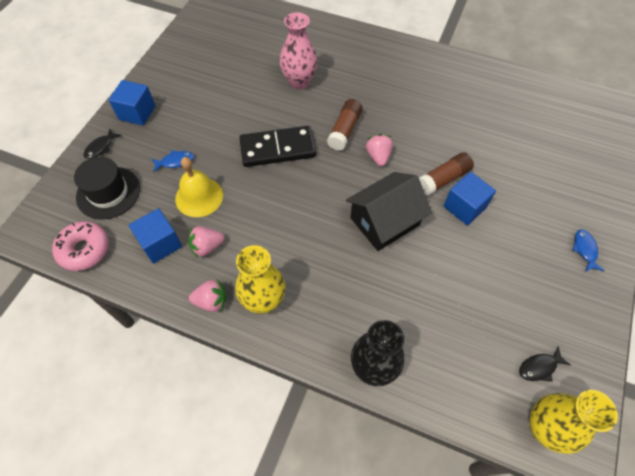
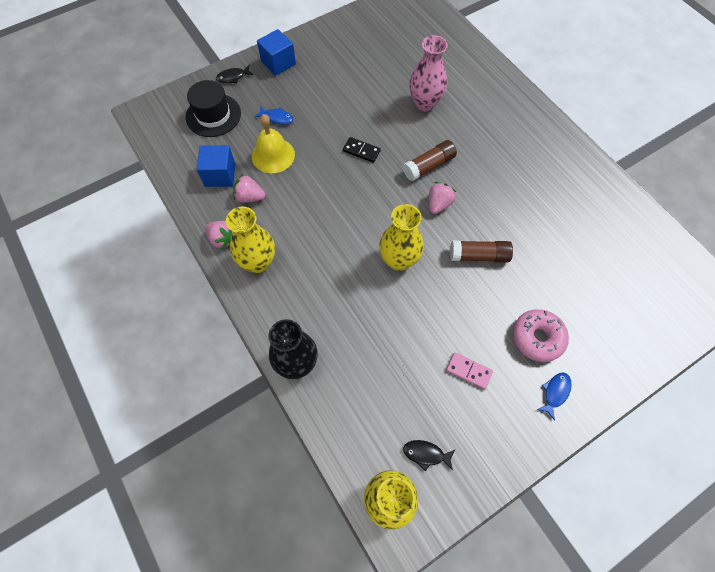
camera: 35 degrees right, 5 degrees up
(84, 250) = (168, 149): pink donut -> pink donut (537, 338)
(277, 149) = (361, 151): black domino -> black domino, size x0.50
(384, 221) = (399, 260): black house -> yellow vase
(464, 207) = (477, 290): blue cube -> none
(513, 276) = (469, 371): none -> pink domino

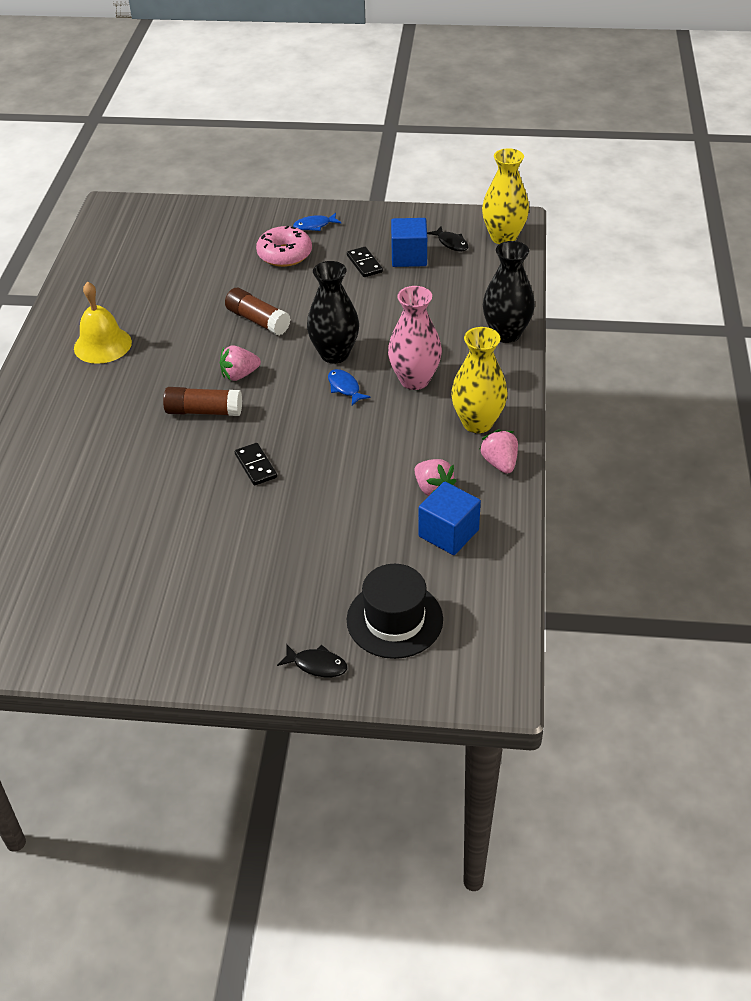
camera: 140 degrees left, 20 degrees down
(273, 155) = (363, 520): yellow bell -> yellow bell (102, 345)
(277, 118) = (313, 564): blue fish -> blue fish (345, 388)
(278, 63) = (231, 647): blue cube -> blue cube (409, 257)
(399, 260) = (334, 354): yellow vase -> black vase
(424, 103) = (119, 475): pink vase -> pink vase (414, 380)
(469, 371) = (364, 264): pink domino -> black domino

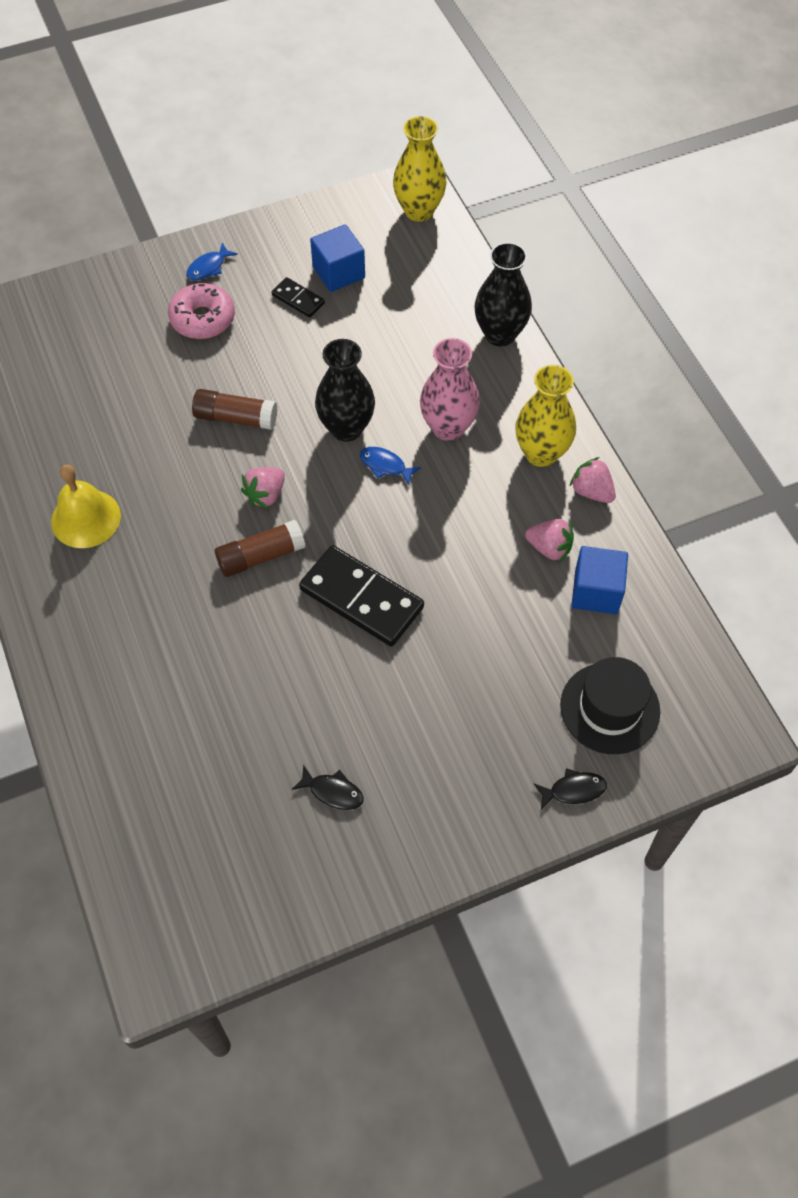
camera: 30 degrees left, 15 degrees up
(256, 466) = (361, 598): black domino -> black domino, size x2.01
(451, 243) = (370, 238): black fish -> black fish (333, 792)

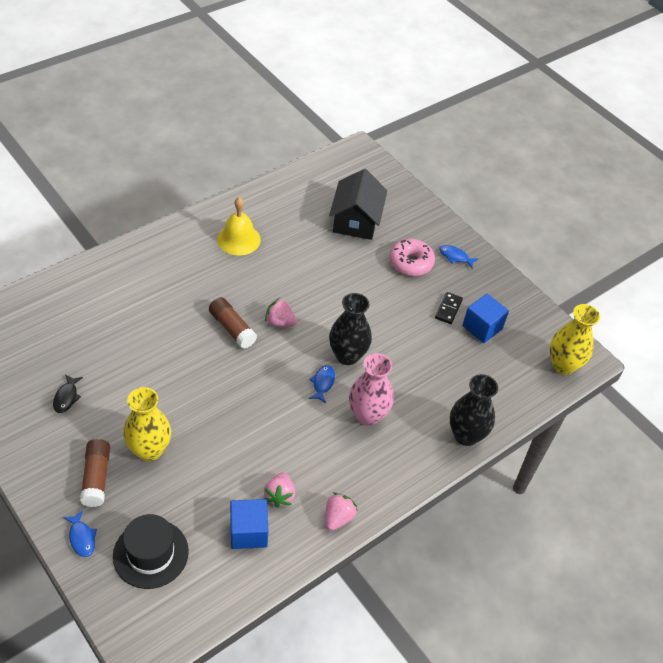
camera: 70 degrees right, 10 degrees down
(99, 363) = (356, 220): none -> black house
(236, 418) = (336, 295): brown glue stick -> brown glue stick (96, 478)
(361, 598) = (212, 388): black domino -> none
(541, 453) = (363, 478): yellow vase -> yellow vase (149, 450)
(573, 790) = (82, 538): black fish -> blue fish

